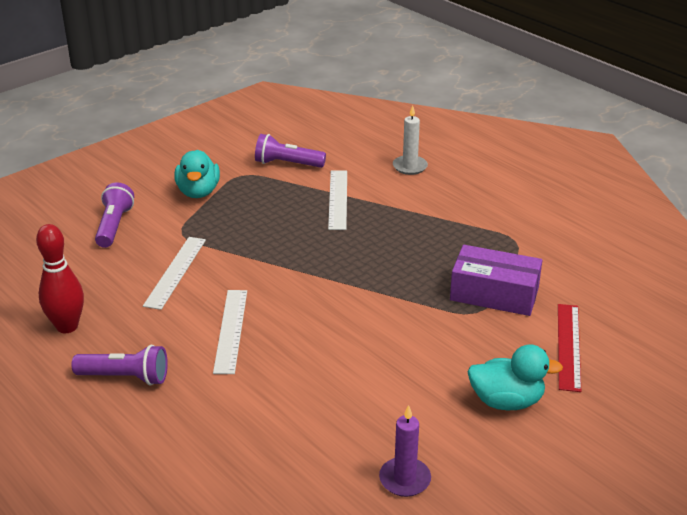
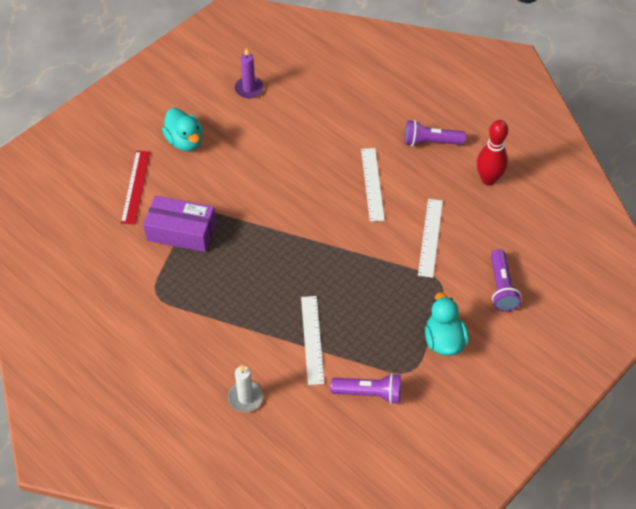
camera: 175 degrees right, 20 degrees up
(506, 401) = (185, 141): turquoise duck -> turquoise duck turned 120 degrees counterclockwise

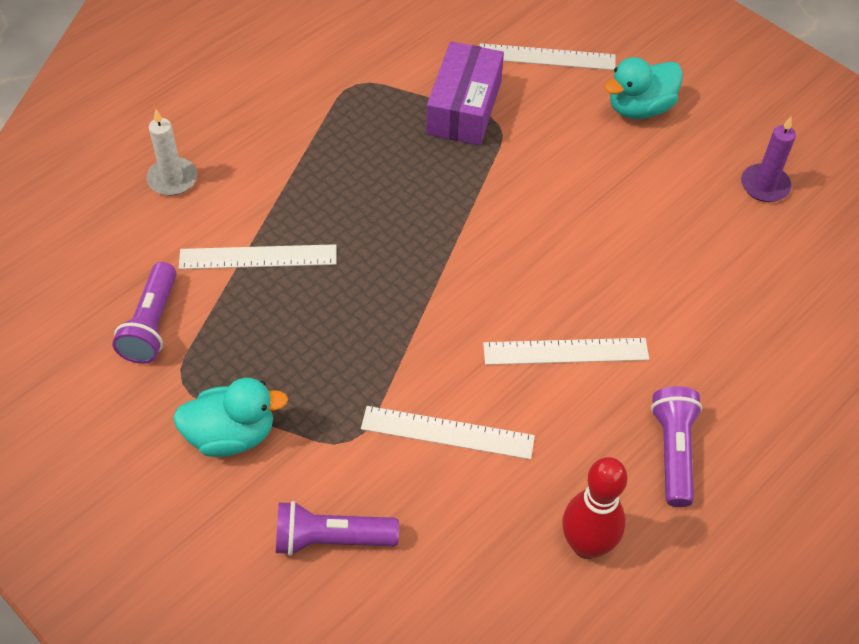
camera: 90 degrees right, 0 degrees up
(136, 187) = (546, 57): red ruler -> white ruler

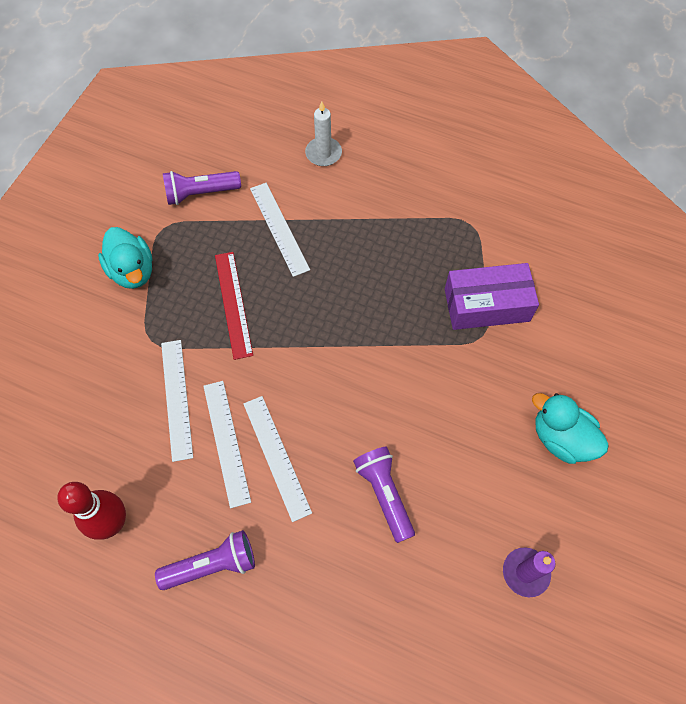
camera: 70 degrees right, 10 degrees up
(331, 539) = (73, 357): purple flashlight -> purple flashlight (384, 494)
(342, 336) = (233, 304): none -> red ruler
(546, 57) = (579, 346): white ruler -> white ruler (226, 442)

